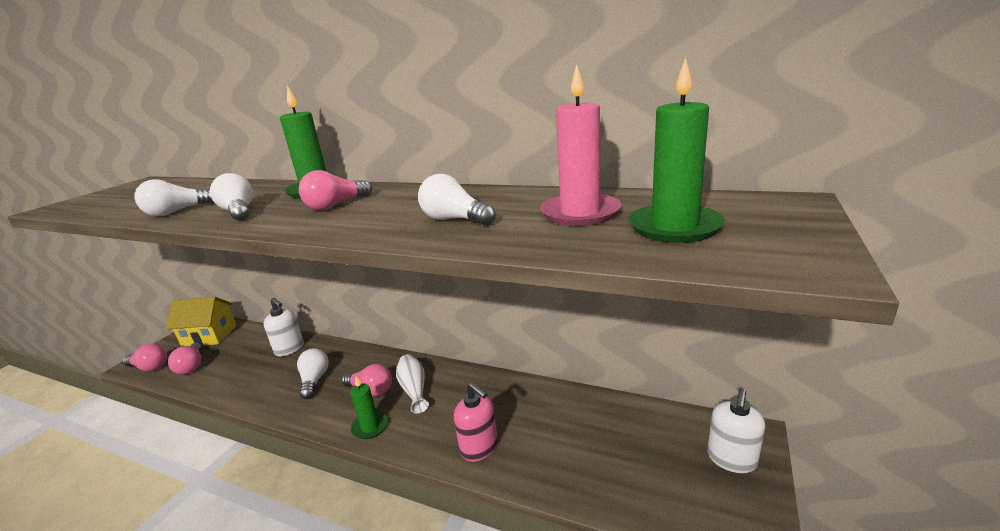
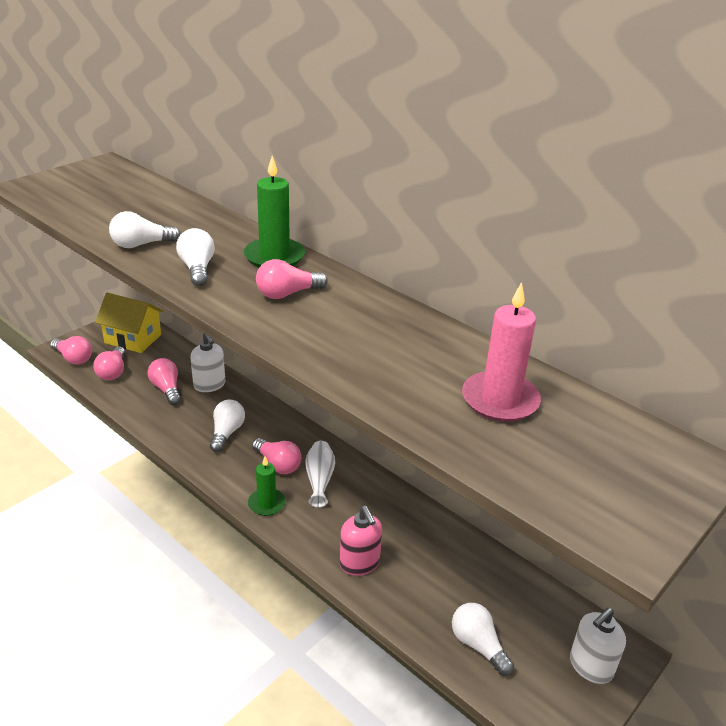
camera: 15 degrees right, 10 degrees up
(248, 364) = (166, 389): none -> pink light bulb
(454, 219) = (385, 363): white light bulb -> white light bulb (478, 645)
(674, 227) = (565, 454): green candle -> none

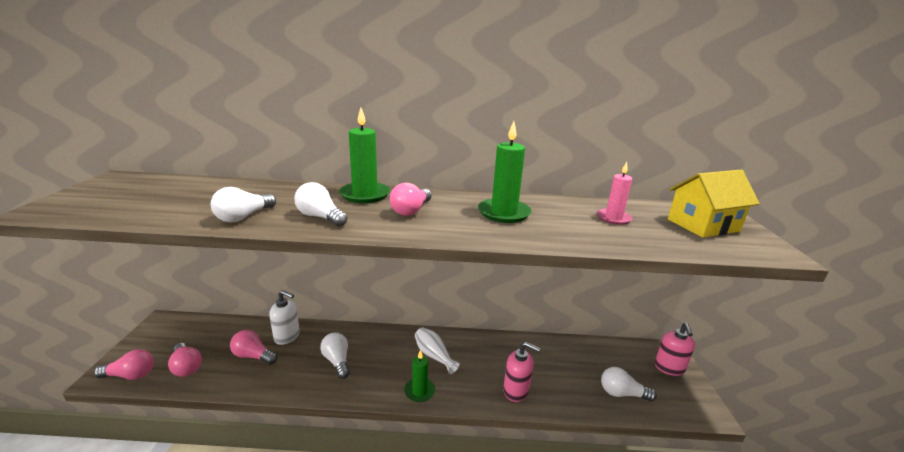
camera: 40 degrees left, 10 degrees down
(133, 339) = (181, 334): yellow house -> yellow house (703, 225)
(278, 464) = (397, 361): pink light bulb -> none
(377, 336) = (504, 213): none -> green candle
(500, 400) = (613, 218): pink candle -> pink candle, size x0.64
(590, 666) = (669, 368): white soap dispenser -> pink soap dispenser

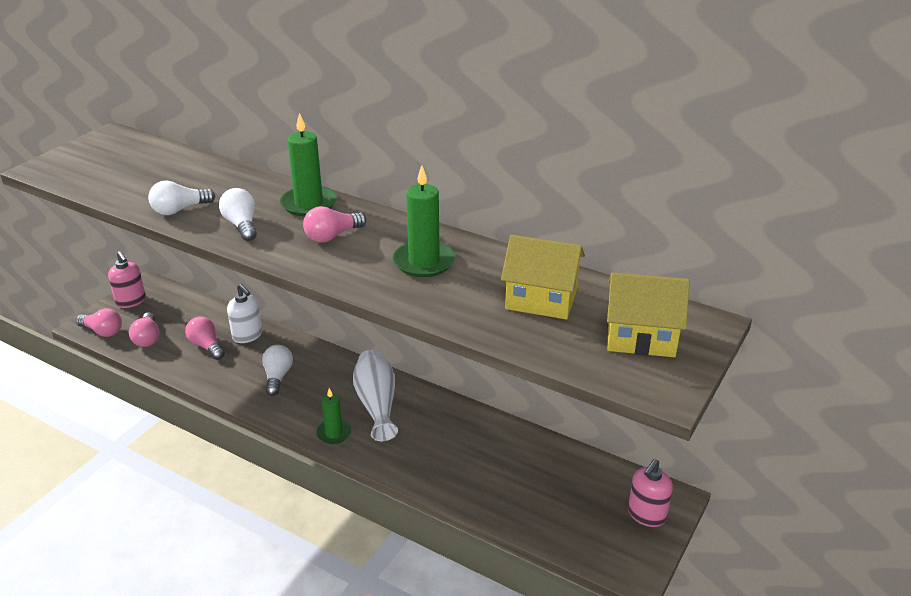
camera: 30 degrees right, 10 degrees up
(434, 356) = (376, 404): white vase -> white vase, size x1.51
(516, 391) = (432, 469): pink soap dispenser -> pink soap dispenser (131, 301)
(613, 218) = (541, 299): pink candle -> yellow house
(622, 393) = (550, 516): white light bulb -> none

